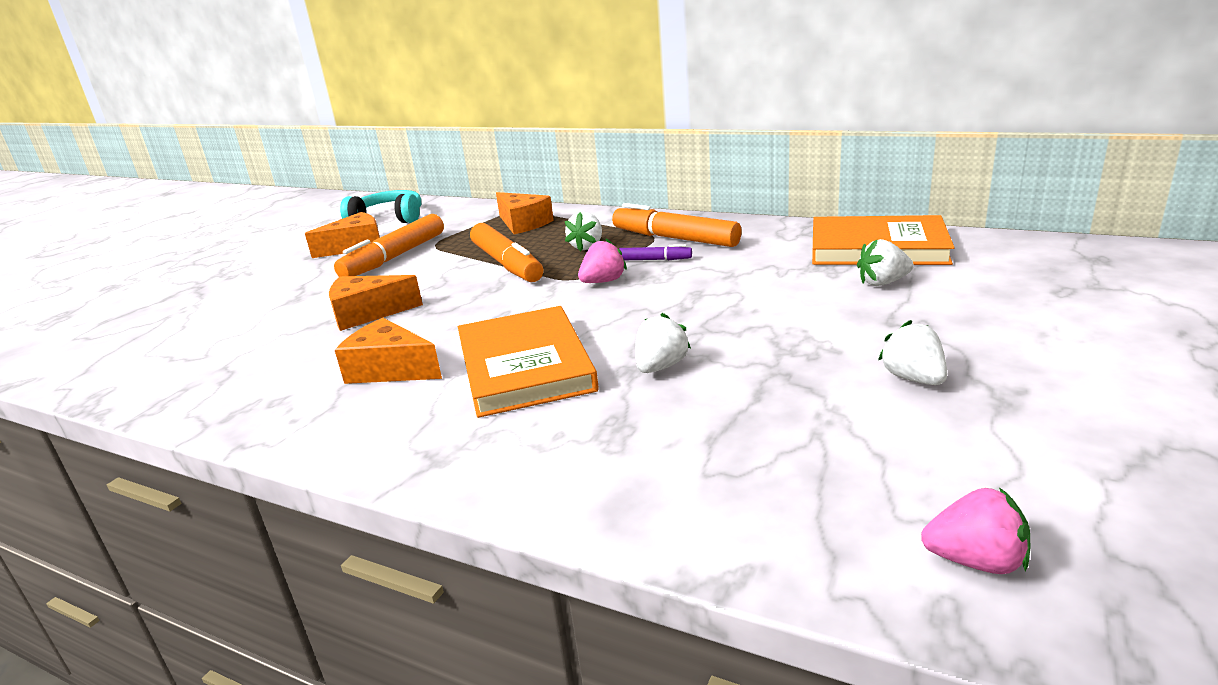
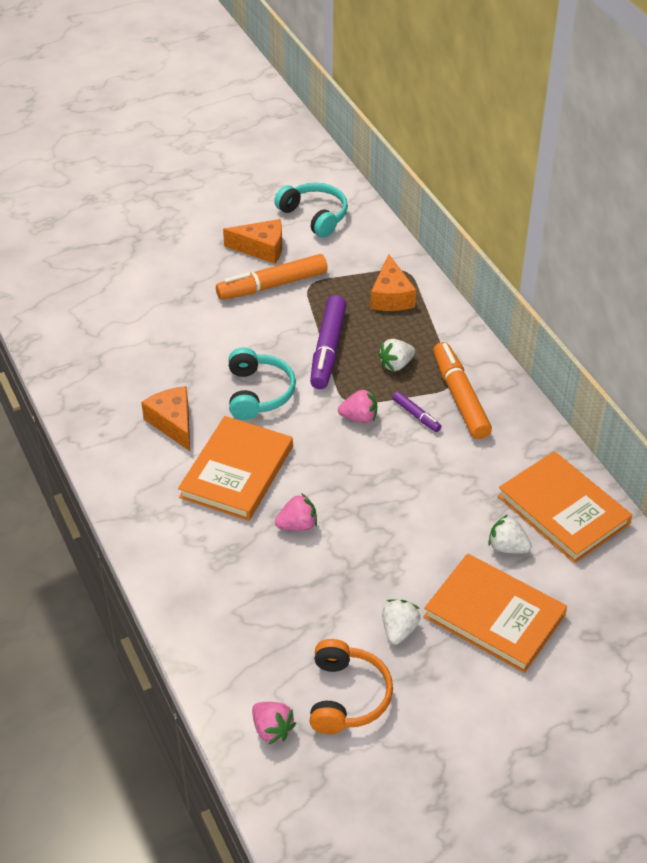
camera: 35 degrees right, 20 degrees up
(367, 313) = (204, 352): orange cheese -> none
(470, 311) = (258, 393): none -> turquoise headphones
(506, 264) = (328, 349): orange marker -> purple marker
(660, 367) = (297, 525): white strawberry -> pink strawberry
(969, 322) = (494, 616): none -> orange book
(983, 462) = (347, 696): none -> orange headphones

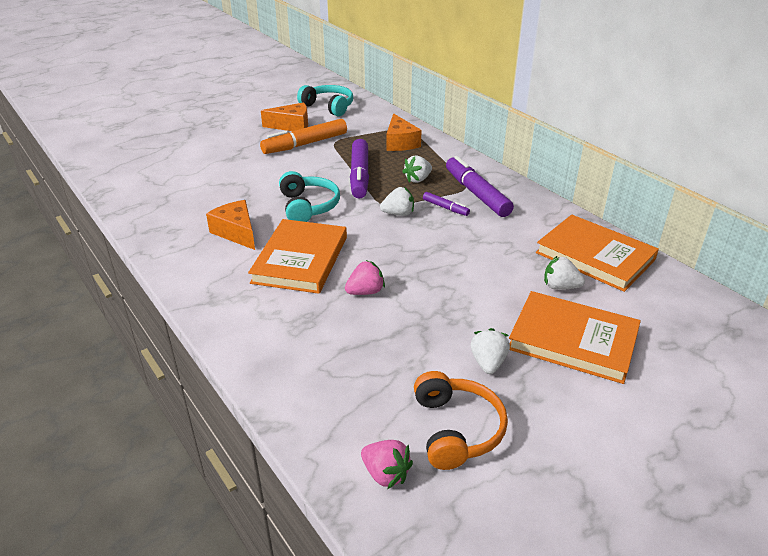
camera: 10 degrees left, 10 degrees down
(359, 417) = (398, 214): pink strawberry -> white strawberry
(460, 397) = (476, 194): orange marker -> purple marker

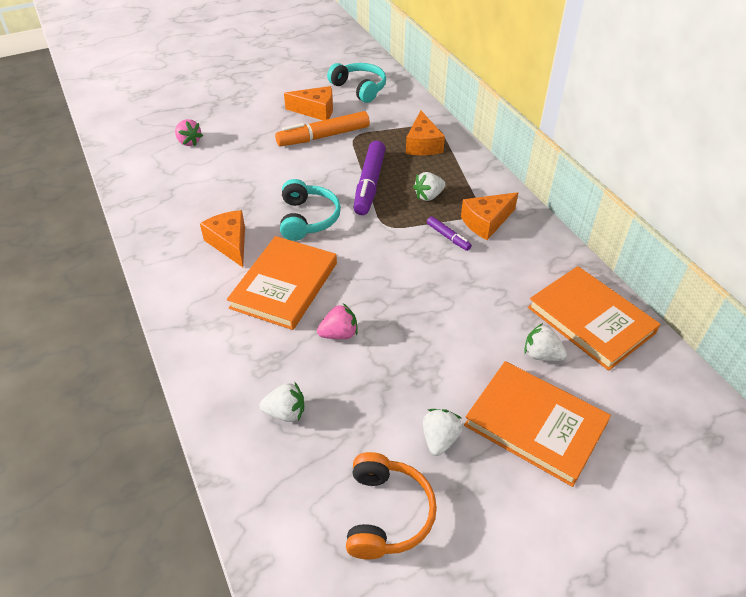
camera: 10 degrees right, 10 degrees up
(385, 474) = (305, 553): pink strawberry -> pink strawberry (189, 142)
(398, 214) = (397, 239): white strawberry -> white strawberry (285, 412)
(476, 194) = (486, 222): purple marker -> orange cheese

